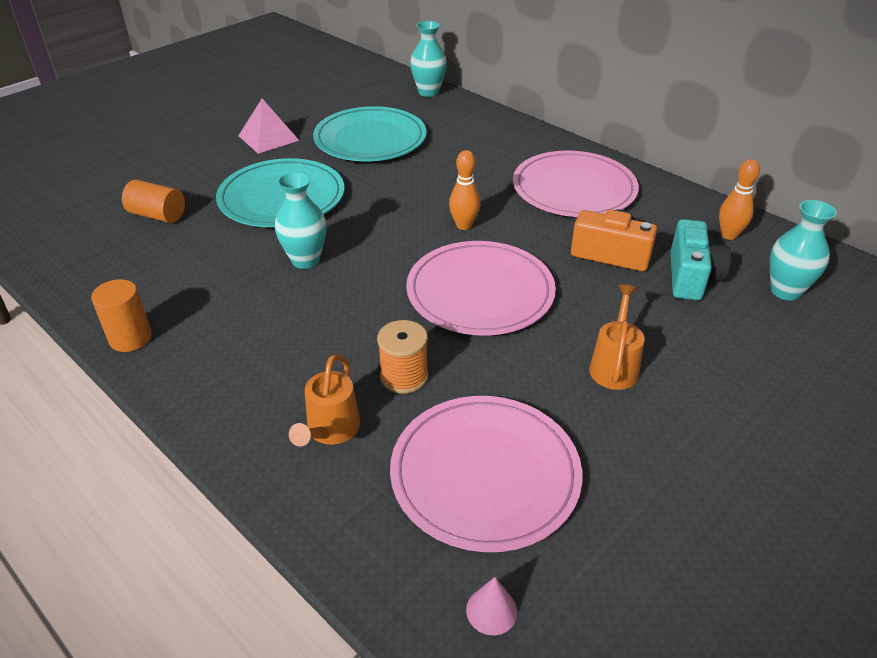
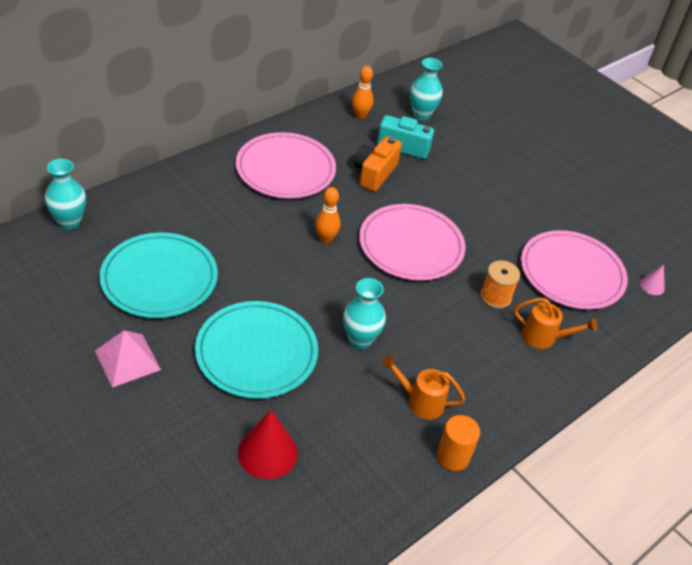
camera: 90 degrees left, 5 degrees up
(157, 215) = (267, 452): orange cylinder -> red cone
(614, 365) = (485, 201): orange watering can -> orange watering can (420, 401)

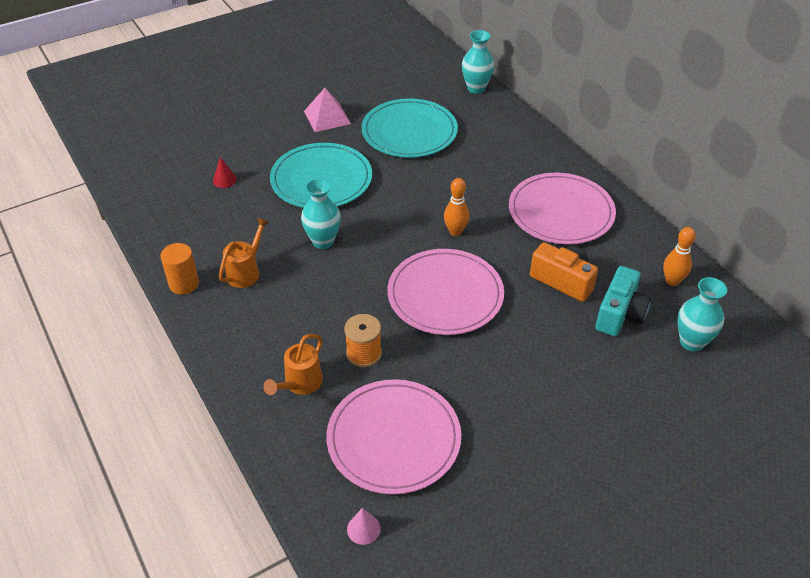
camera: 105 degrees right, 0 degrees up
(267, 452) = (224, 180): red cone -> red cone, size x0.52

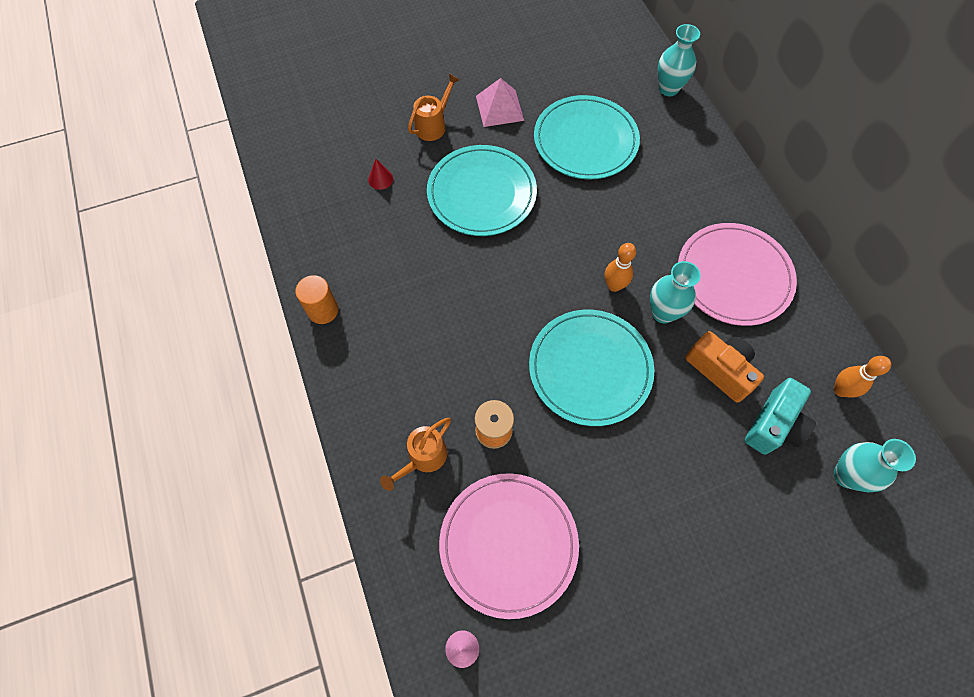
camera: 10 degrees right, 20 degrees up
(246, 271) = (387, 304): orange watering can -> orange watering can (433, 125)
(323, 241) = (472, 277): turquoise vase -> turquoise vase (663, 313)
(445, 295) = (590, 368): pink plate -> turquoise plate

